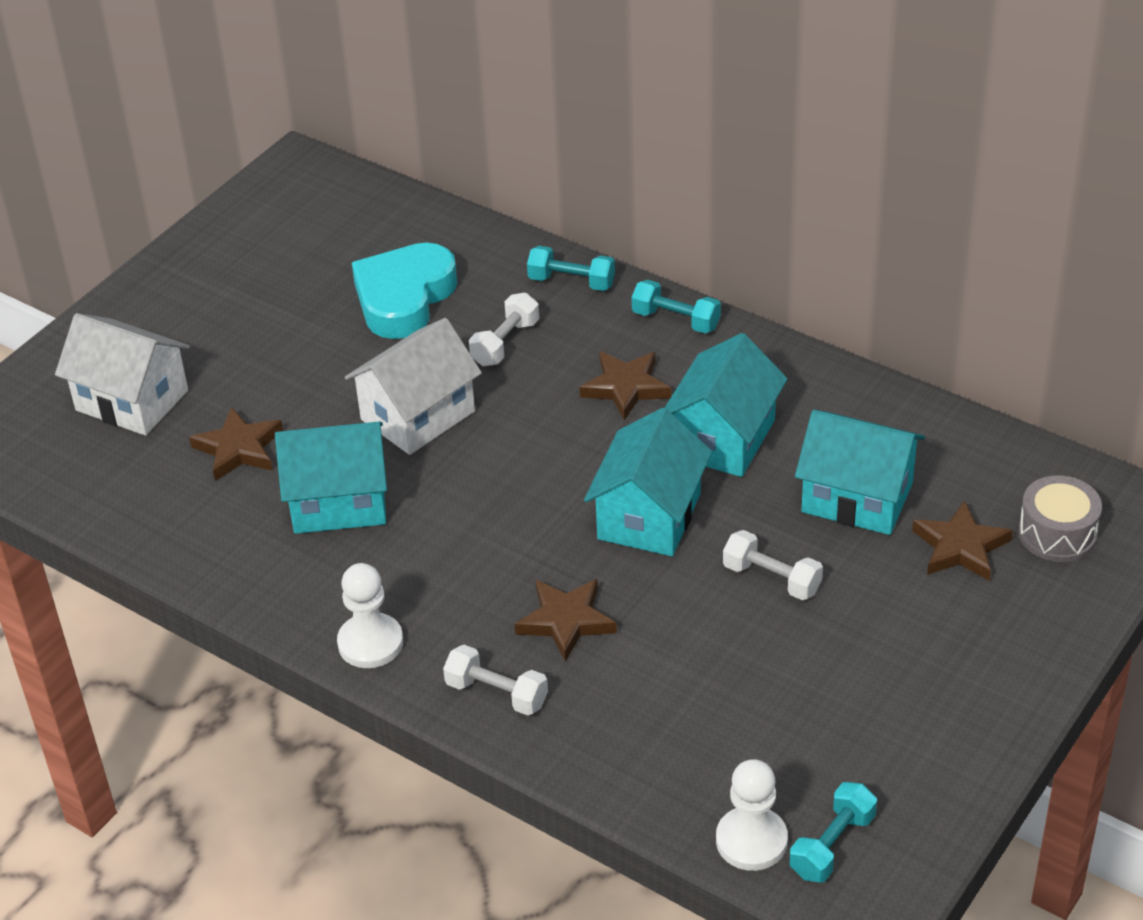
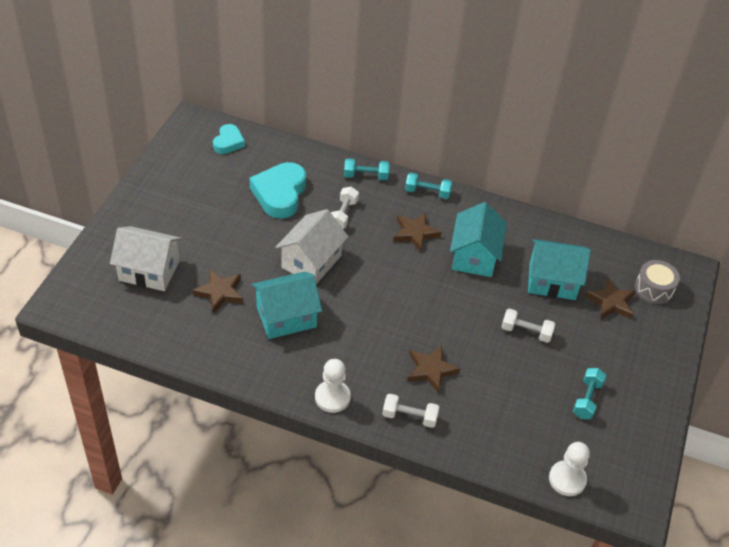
camera: 20 degrees left, 5 degrees up
(345, 204) = (228, 142): none -> turquoise heart
(649, 516) = (452, 305): turquoise house -> none
(832, 845) = (607, 475): turquoise dumbbell -> turquoise dumbbell (587, 399)

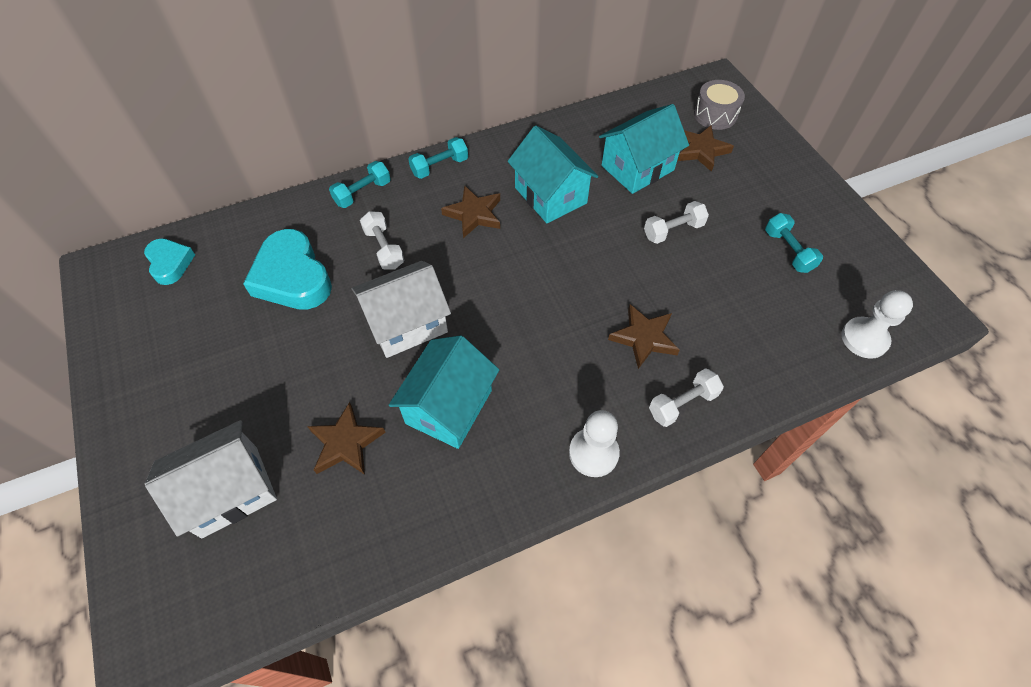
camera: 40 degrees left, 10 degrees up
(311, 261) = (407, 323): white house -> white house turned 75 degrees clockwise

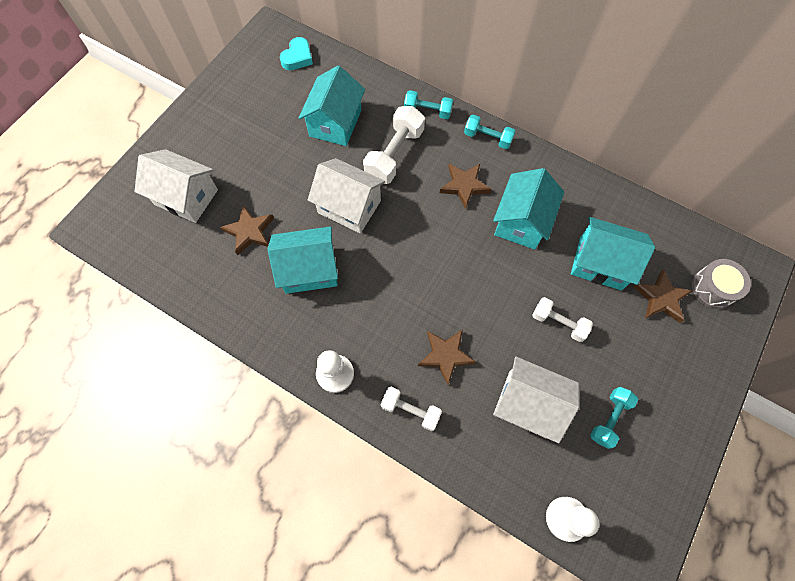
camera: 55 degrees right, 10 degrees up
(292, 277) = (335, 123): turquoise heart -> turquoise house
(384, 248) = (394, 154): white dumbbell -> white dumbbell, size x1.62
(737, 301) = (528, 404): none -> white house

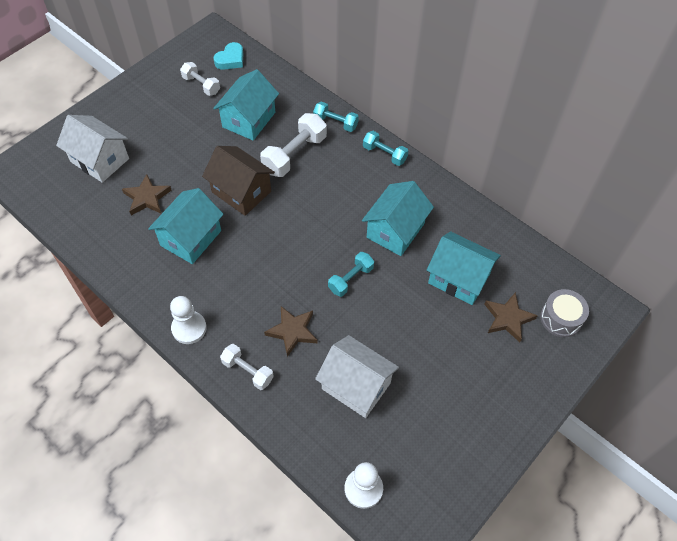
camera: 10 degrees right, 10 degrees down
(309, 269) = (191, 238): turquoise house -> turquoise house turned 60 degrees counterclockwise
(349, 206) = (241, 192): white house -> brown house
(464, 186) = (351, 191): brown star -> none
(558, 323) = (405, 322): white dumbbell -> white dumbbell (201, 85)
(609, 418) = (428, 412): turquoise dumbbell -> turquoise dumbbell (351, 279)

